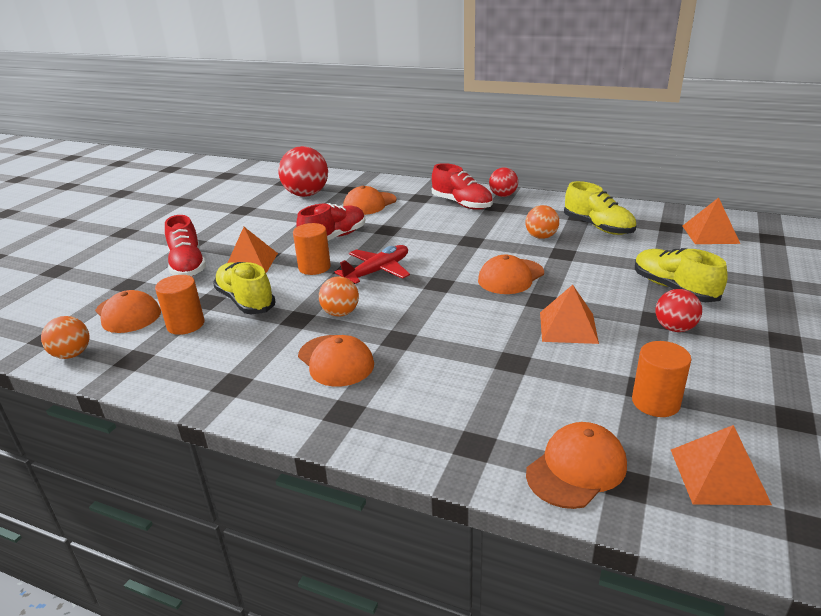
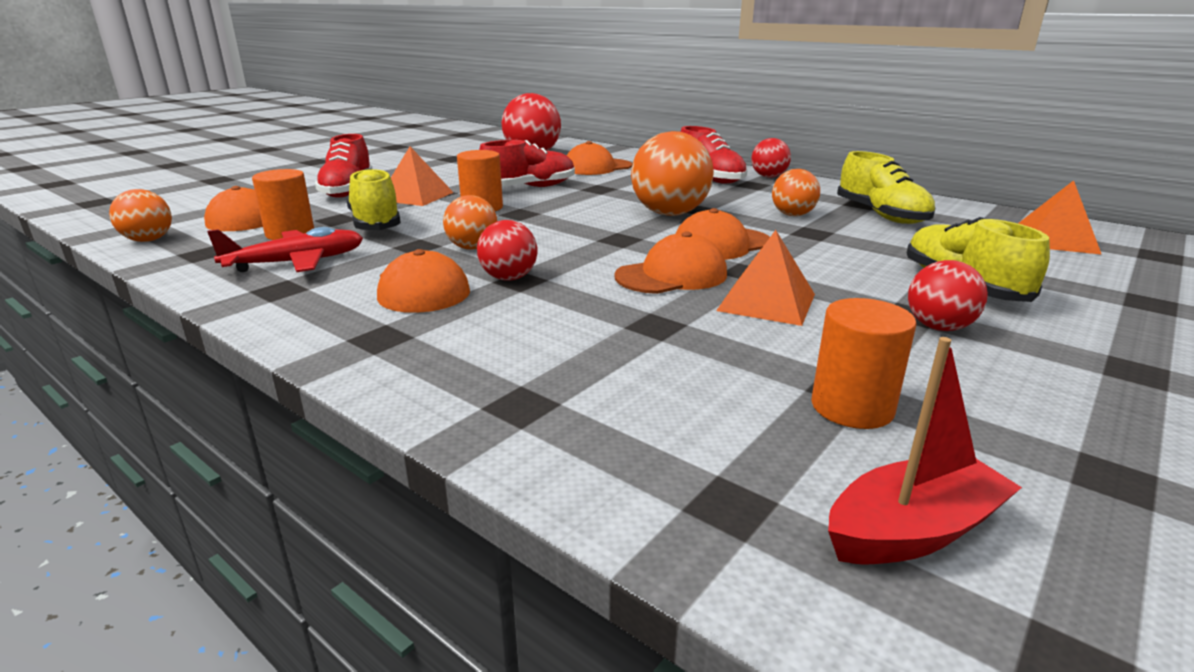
camera: 15 degrees right, 5 degrees down
(377, 271) = (553, 219): red plane -> red plane (297, 263)
(389, 339) = (509, 278): none -> red ball
(457, 250) = (670, 214): none -> orange ball
(576, 468) = (656, 465): orange cap -> orange cap (671, 275)
(718, 475) = (912, 530): orange pyramid -> red boat

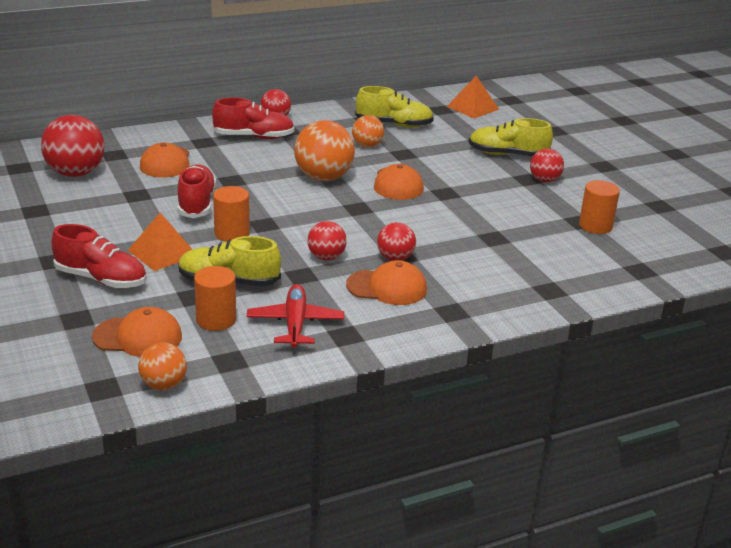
camera: 65 degrees left, 5 degrees up
(472, 248) = (326, 257): orange ball -> red ball
(671, 275) = (434, 213): orange cap -> none
(766, 302) = (489, 203): orange pyramid -> none
(912, 530) = (667, 247): red boat -> none

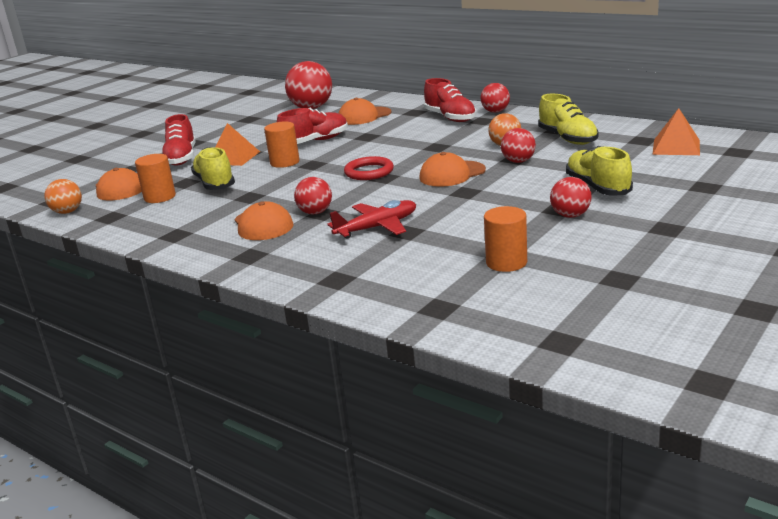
camera: 65 degrees right, 5 degrees down
(295, 323) = (176, 217): red plane -> red plane (377, 227)
(323, 177) = (418, 153): orange ball -> none
(326, 257) = (286, 194): red ball -> red ball (518, 161)
(333, 209) = (369, 172): none -> red ring

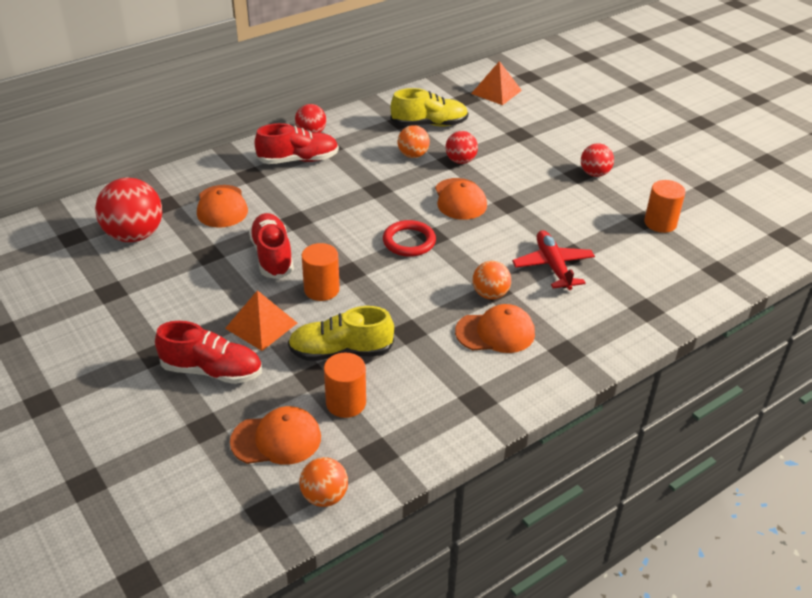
camera: 75 degrees left, 15 degrees up
(315, 212) = (490, 294): red ball -> orange ball
(597, 187) = (550, 146): yellow shoe -> none

